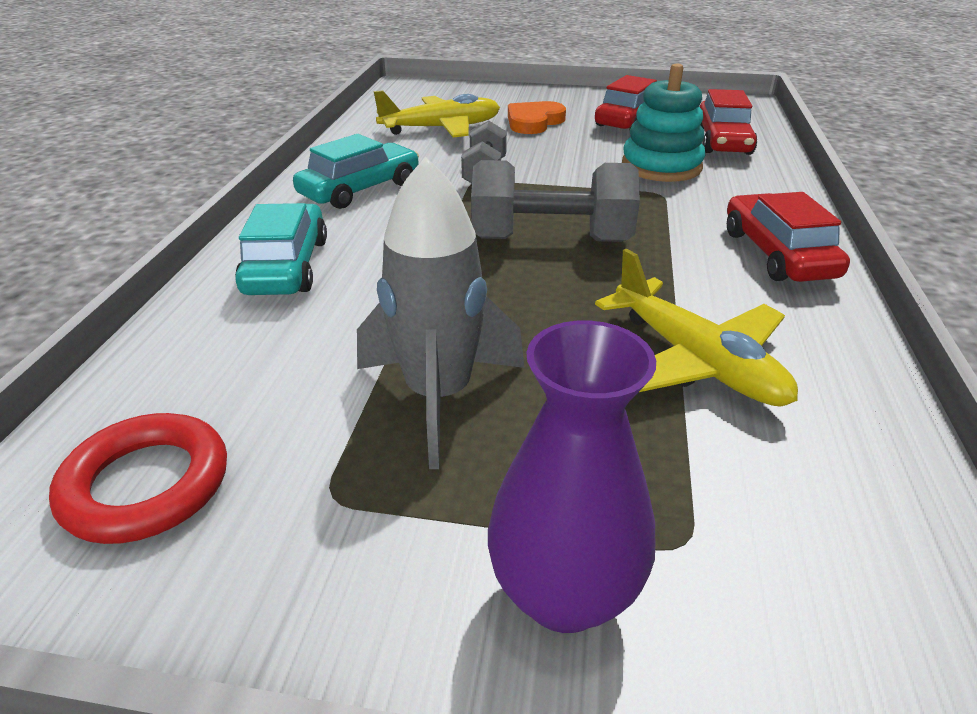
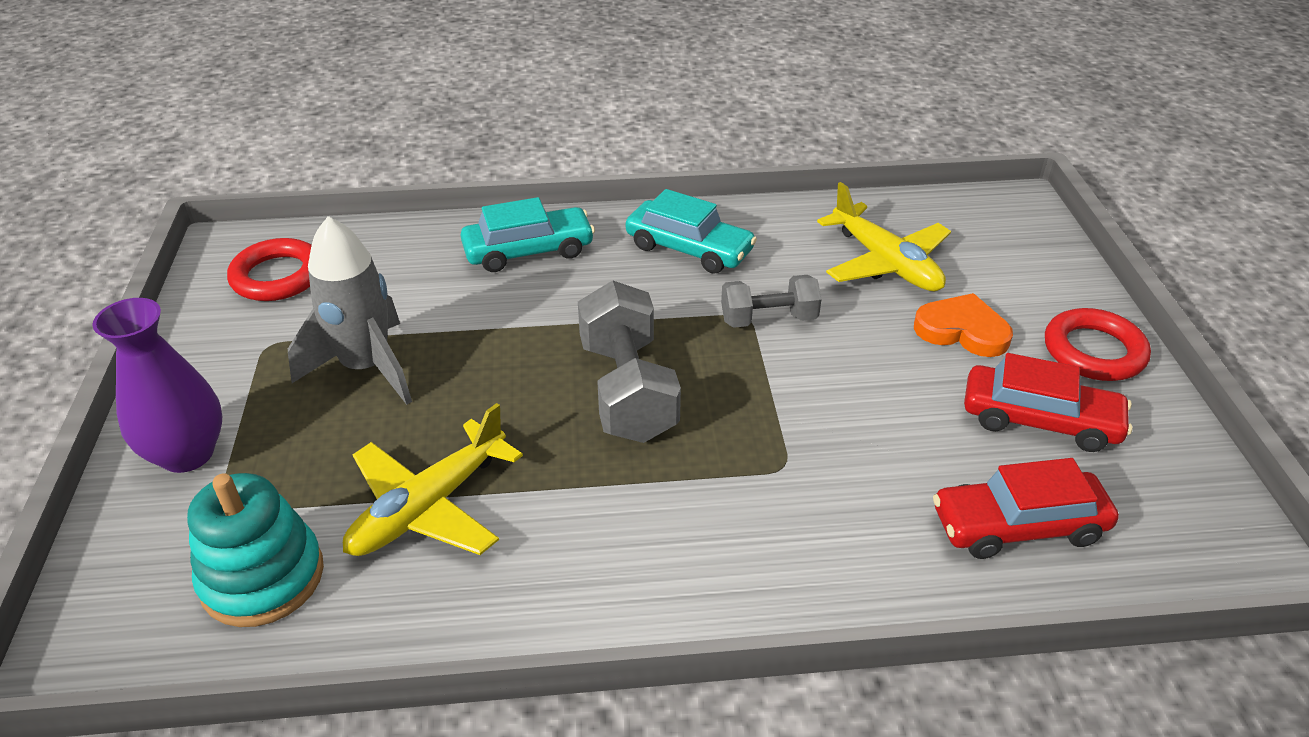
camera: 75 degrees right, 5 degrees up
(571, 98) = (1094, 351): none -> red ring
(661, 166) = (874, 462): turquoise stacking toy -> turquoise stacking toy (262, 577)
(777, 254) = (657, 575): red car -> none

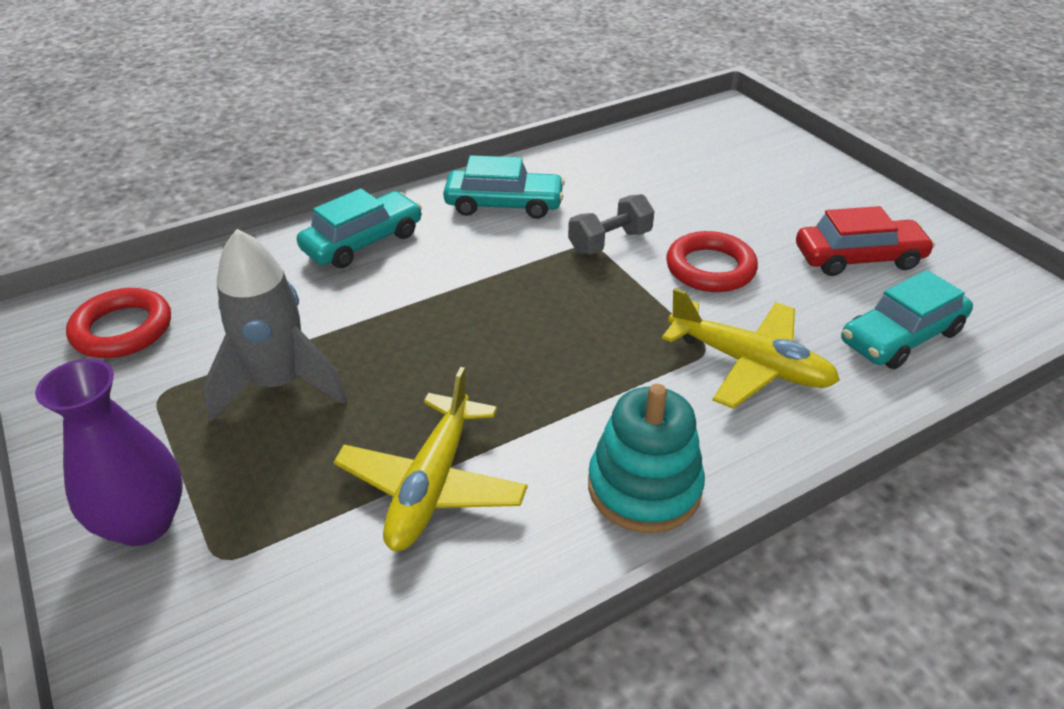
camera: 25 degrees left, 0 degrees up
(262, 577) = (313, 607): turquoise stacking toy -> turquoise stacking toy (644, 487)
(628, 390) = (537, 330): grey dumbbell -> none
(885, 263) = (667, 176): yellow plane -> yellow plane (750, 364)
(962, 330) = (758, 210): orange heart -> none
(1018, 526) = (901, 337): red car -> turquoise car
(1094, 351) = (857, 200): red ring -> red ring (710, 268)

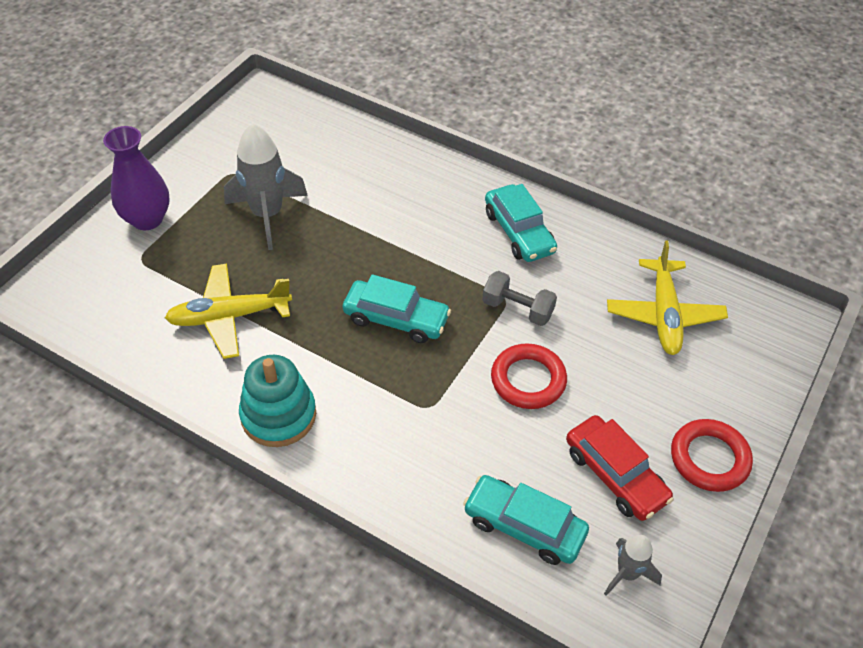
camera: 60 degrees right, 10 degrees up
(122, 329) = (271, 129): red ring -> red ring (709, 458)
(363, 242) = (420, 182): turquoise car -> turquoise car (396, 319)
(750, 364) = (428, 437): yellow plane -> yellow plane (664, 315)
(978, 292) = (627, 574): none -> grey rocket

